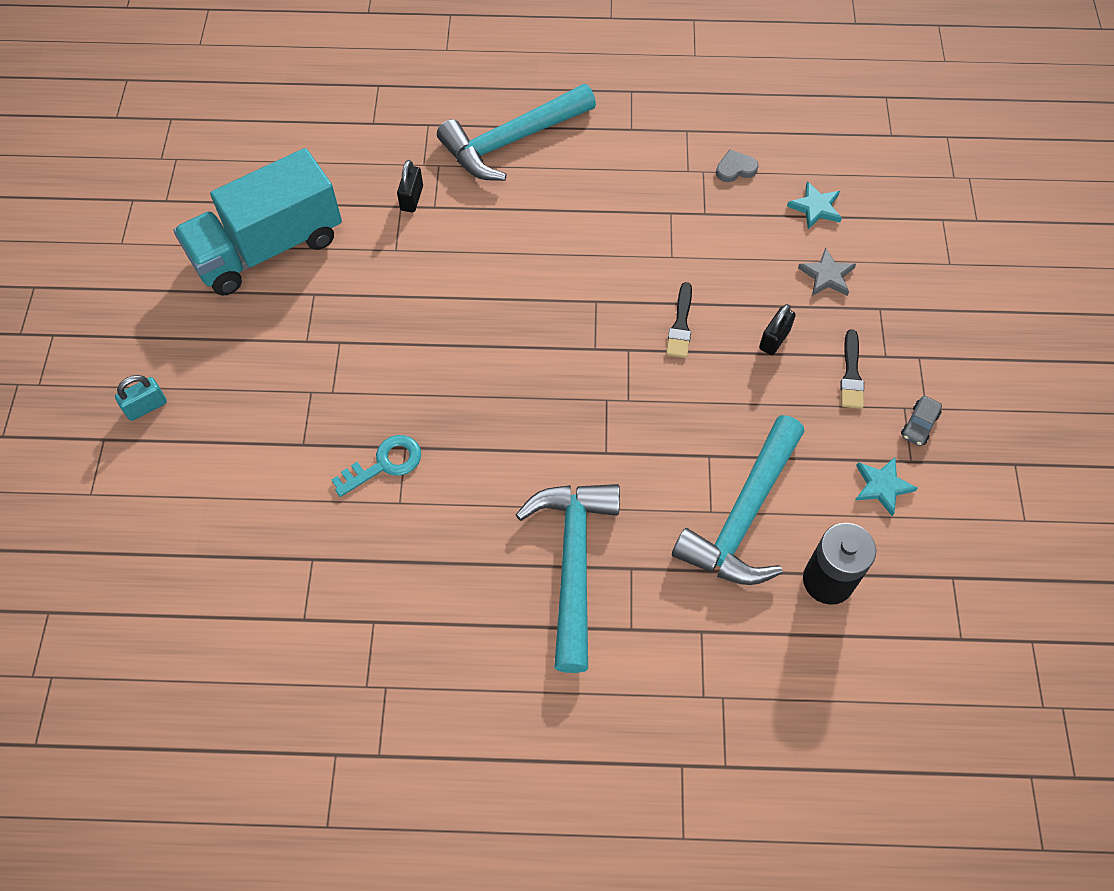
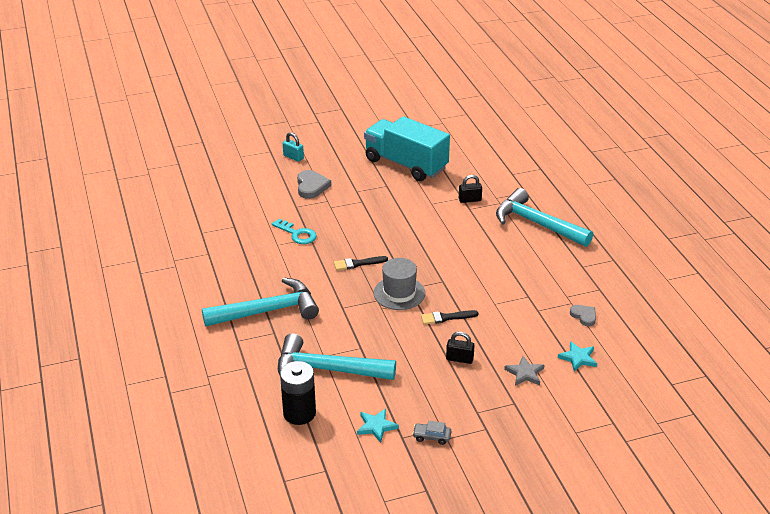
camera: 70 degrees right, 25 degrees down
(255, 404) = (311, 186): none -> grey heart
(601, 365) = (399, 293): none -> grey hat
(851, 374) = (453, 398): black brush -> black brush (357, 263)

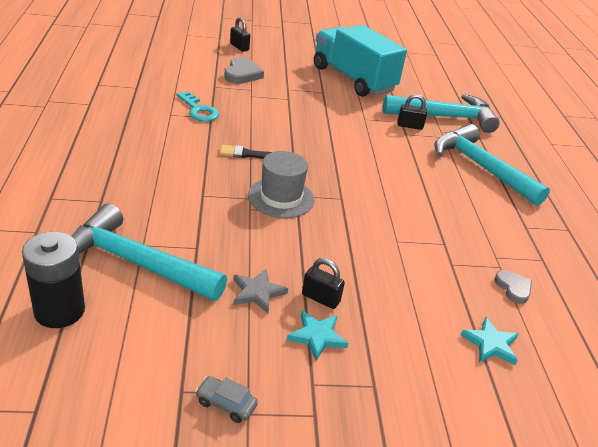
camera: 10 degrees right, 0 degrees up
(267, 311) = (111, 175): turquoise hammer -> turquoise hammer (445, 117)
(293, 157) = (239, 47): turquoise padlock -> black padlock
(376, 426) = (153, 362): turquoise star -> turquoise star (317, 336)
(446, 317) = (326, 241): black brush -> none
(525, 373) = (405, 344): grey star -> grey star (257, 292)

